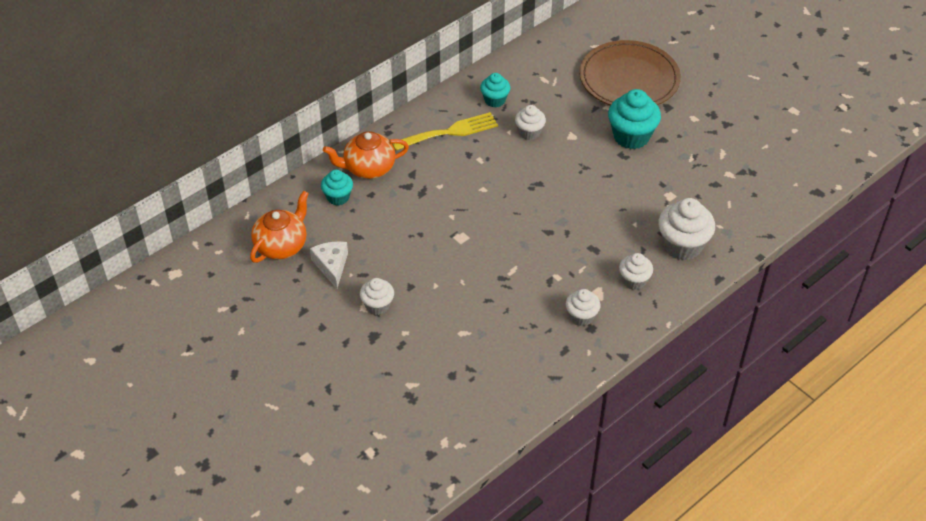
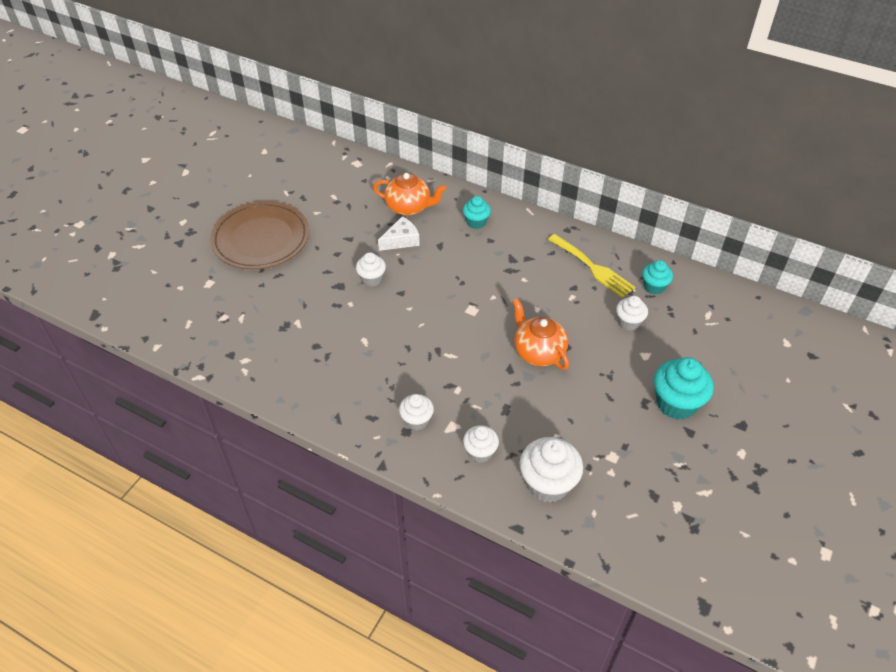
camera: 70 degrees right, 0 degrees up
(368, 168) = (518, 230): orange teapot -> orange teapot (538, 352)
(629, 79) = (759, 381): brown plate -> brown plate (261, 238)

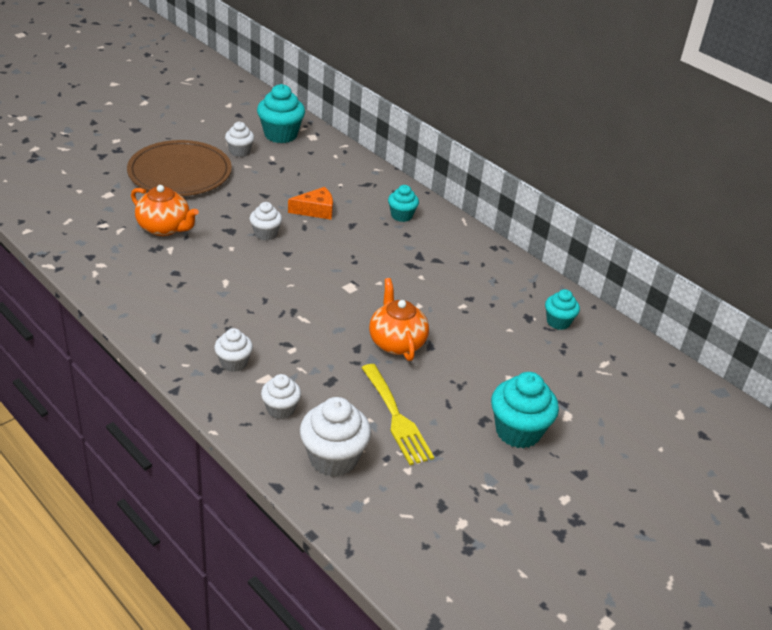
camera: 15 degrees right, 10 degrees down
(328, 169) = (280, 135): none -> turquoise cupcake
(401, 240) = (316, 210): white cheese -> orange cheese
(409, 207) = (341, 185): orange teapot -> orange teapot (164, 228)
(593, 268) = (501, 287): yellow fork -> yellow fork (396, 418)
(629, 322) = (510, 345): white cupcake -> white cupcake (239, 151)

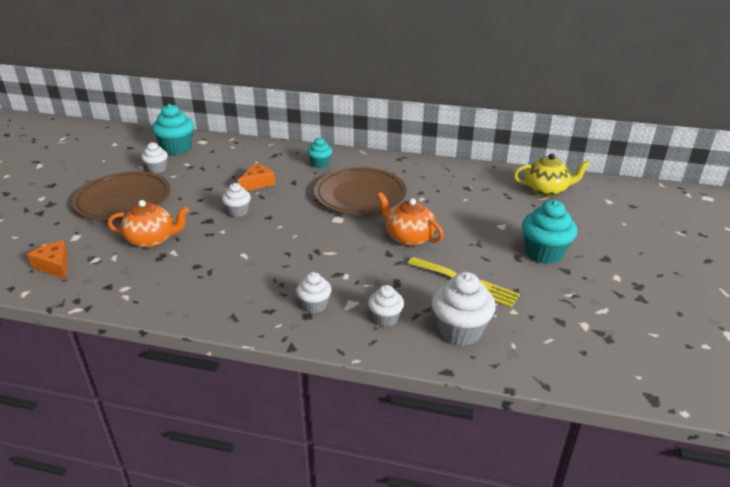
camera: 30 degrees left, 5 degrees down
(68, 216) = (54, 266): none -> orange cheese
(402, 271) = (360, 195): none -> brown plate
(558, 322) = (486, 183): turquoise cupcake -> none
(618, 365) = (546, 190): none -> yellow teapot

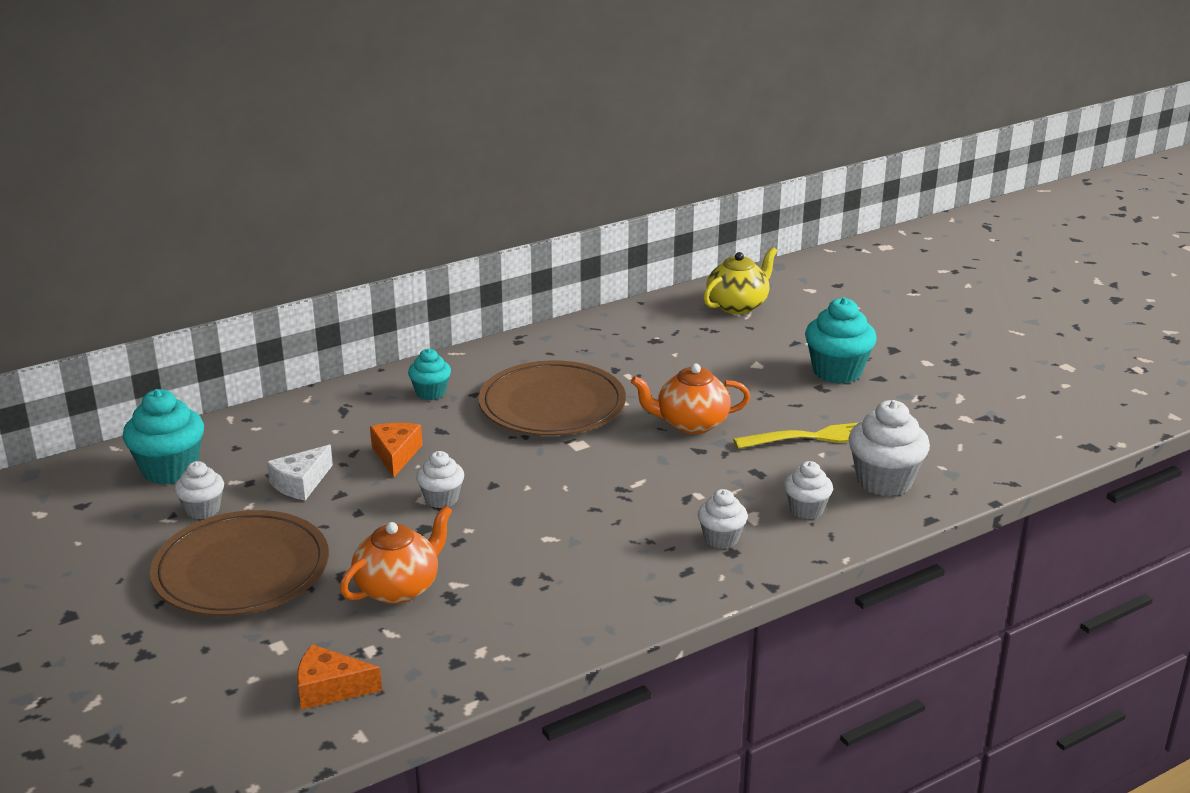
camera: 45 degrees left, 5 degrees down
(204, 176) = (300, 483): none -> white cheese

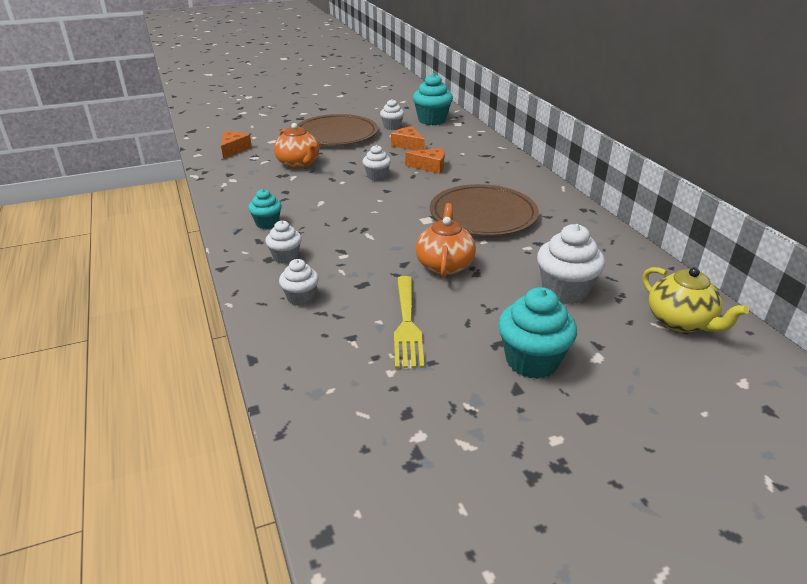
camera: 100 degrees right, 5 degrees up
(300, 483) = (408, 145): white cheese -> orange cheese
(430, 393) = (505, 178): turquoise cupcake -> turquoise cupcake (267, 223)
(884, 481) = (322, 347): white cupcake -> white cupcake (565, 291)

